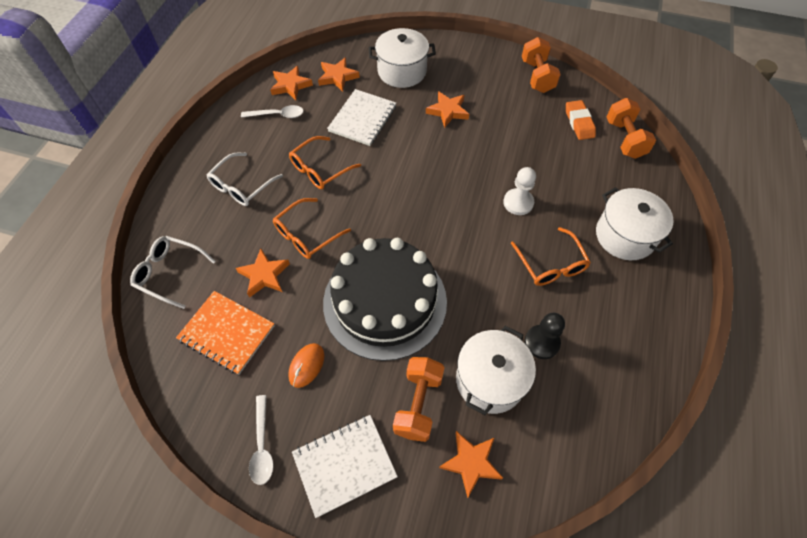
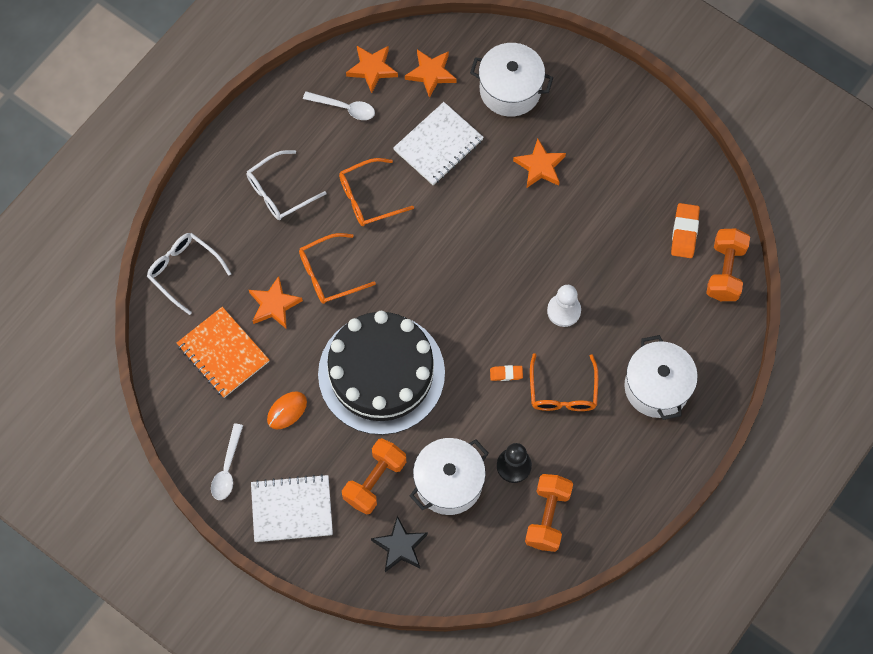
camera: 20 degrees right, 10 degrees up
(471, 463) = (400, 546): orange star -> black star
(495, 266) = (506, 374): none -> orange eraser
(537, 76) = (669, 150): orange dumbbell -> orange dumbbell (547, 517)

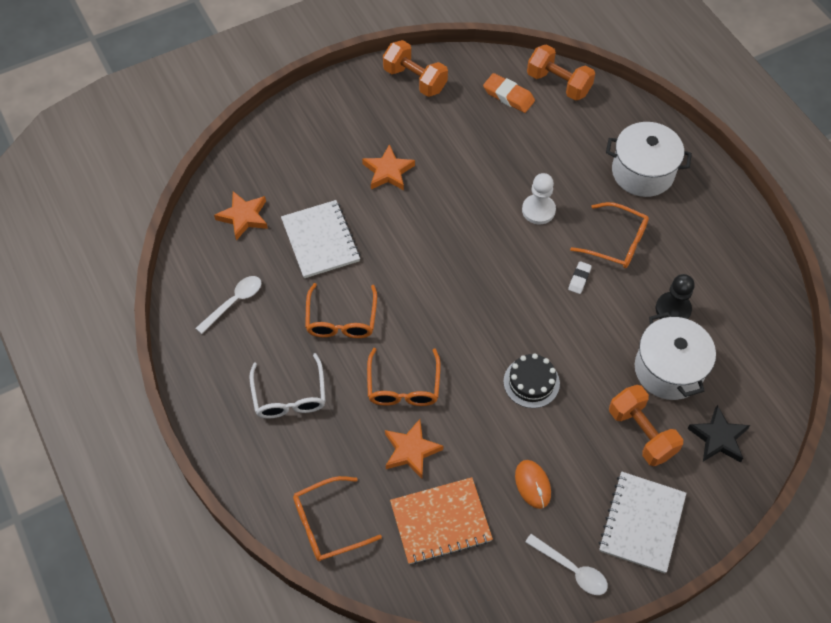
camera: 65 degrees left, 10 degrees down
(184, 271) = (328, 524): white glasses -> orange glasses
(372, 69) = (208, 262): orange star -> none
(381, 373) = (531, 382): black cake -> black cake, size x0.42
(506, 374) = (579, 279): orange eraser -> white eraser
(510, 90) = (299, 163): white pot -> none
(547, 517) = (733, 303): orange dumbbell -> orange dumbbell (415, 80)

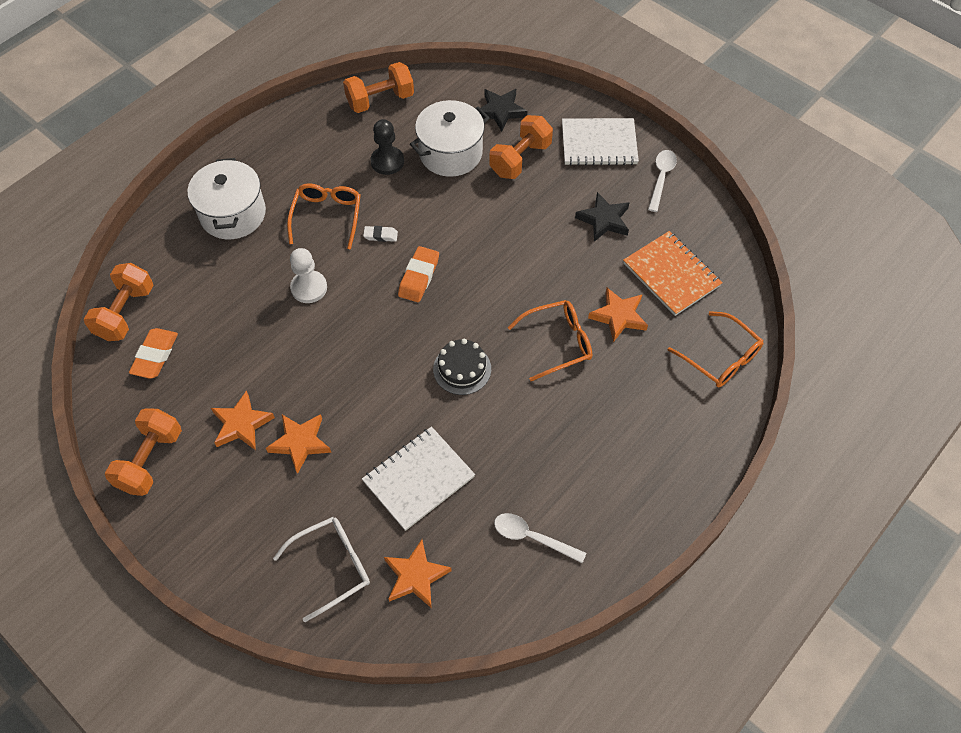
camera: 110 degrees left, 0 degrees up
(289, 395) = (614, 438): white glasses -> white glasses (331, 567)
(341, 319) = (508, 422): orange glasses -> none
(421, 138) = (241, 424): none -> orange star
(520, 296) = (419, 277): none -> orange eraser
(531, 382) = (507, 245): black cake -> black cake (462, 369)
(532, 485) = (604, 220): orange mouse -> black star
(763, 326) = (380, 100): none -> orange dumbbell

